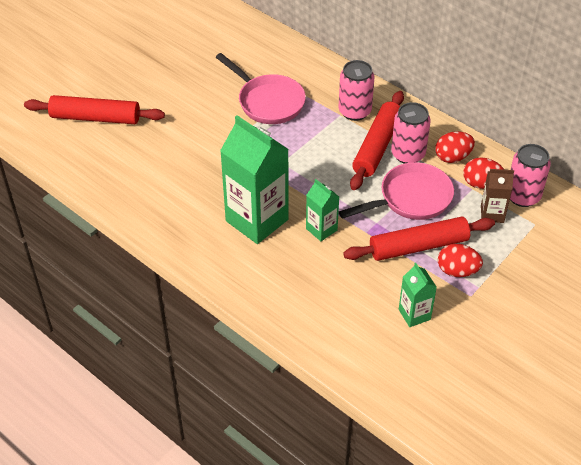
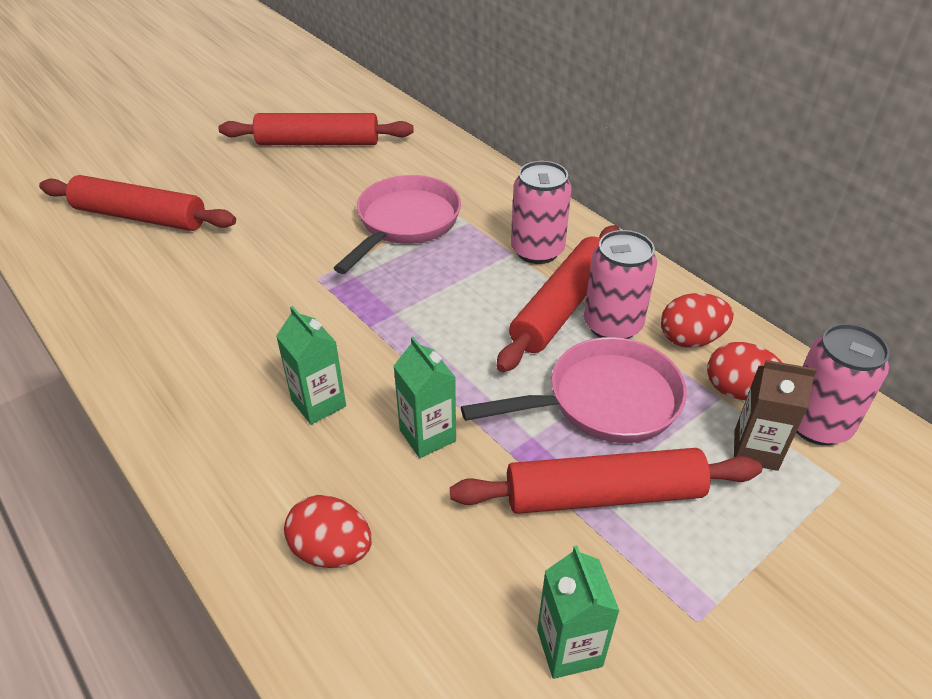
camera: 10 degrees right, 5 degrees down
(188, 46) = (318, 143): none -> red rolling pin
(257, 220) = (318, 403): green carton -> green carton, size x0.50
(268, 102) = (405, 223): pink pan -> pink pan turned 120 degrees counterclockwise
(457, 271) = (675, 559): red egg -> red egg (332, 550)

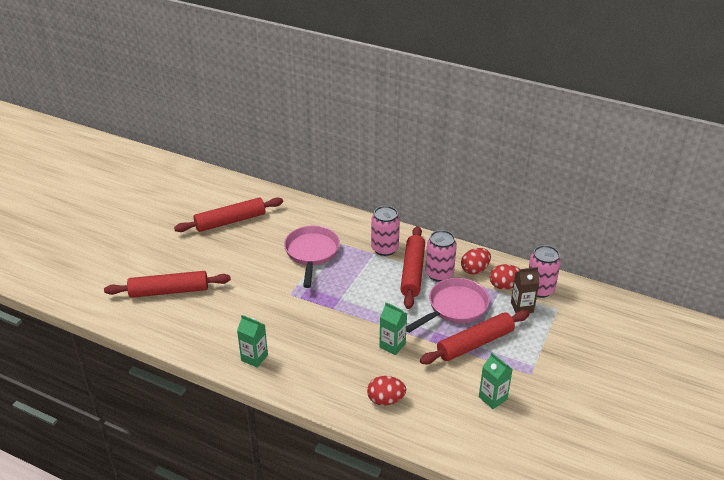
camera: 25 degrees left, 5 degrees down
(318, 403) = (336, 348): green carton -> green carton (254, 358)

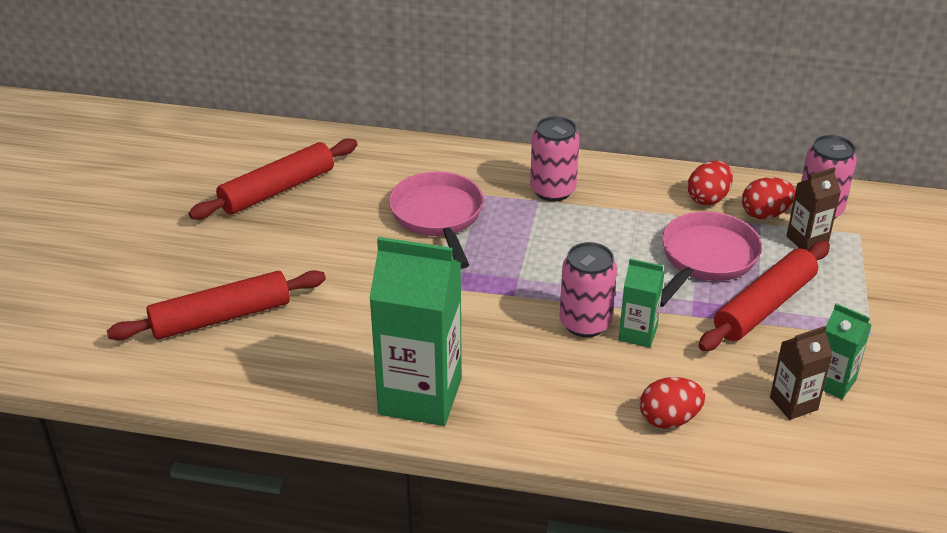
camera: 15 degrees left, 0 degrees up
(254, 358) = (420, 396): green carton -> green carton, size x2.00
(412, 272) = (614, 218): red rolling pin -> none
(439, 274) = (657, 213): pink can -> pink can (585, 323)
(462, 406) = (793, 403): none -> brown carton

